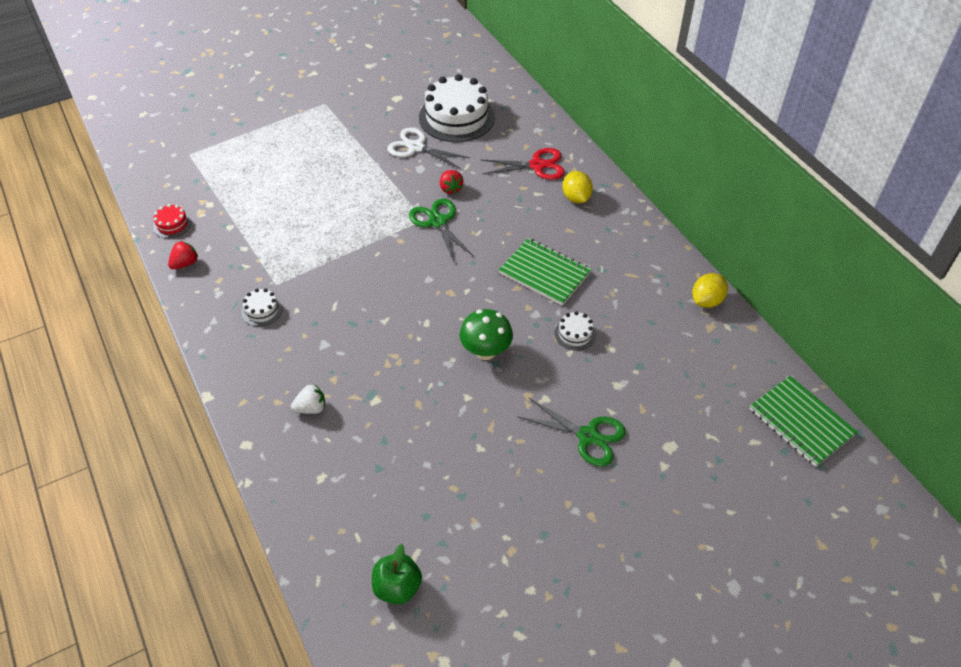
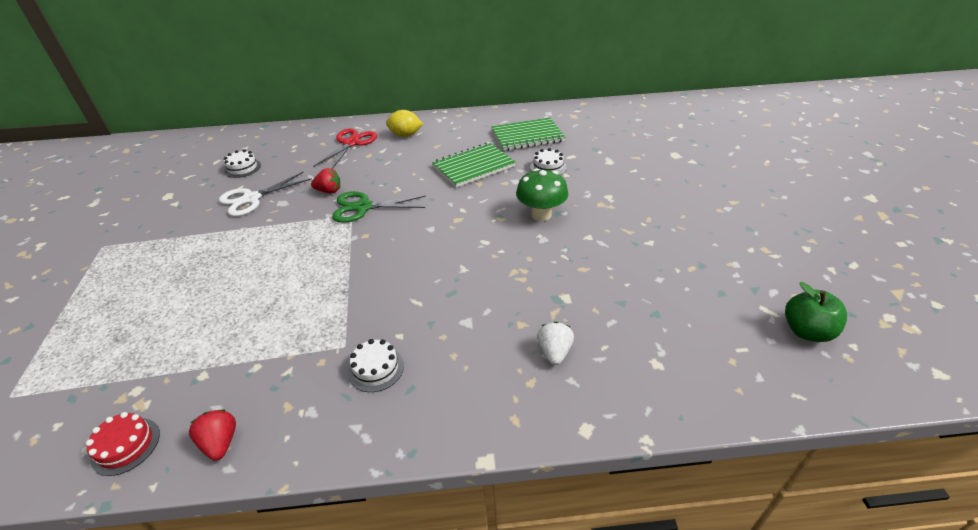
camera: 65 degrees left, 10 degrees down
(456, 117) = (242, 168): white cake -> white cake, size x0.44
(588, 436) = (655, 185): green scissors -> none
(706, 301) = (549, 111): yellow lemon -> none
(801, 422) = (669, 107): green notebook -> green notebook (527, 136)

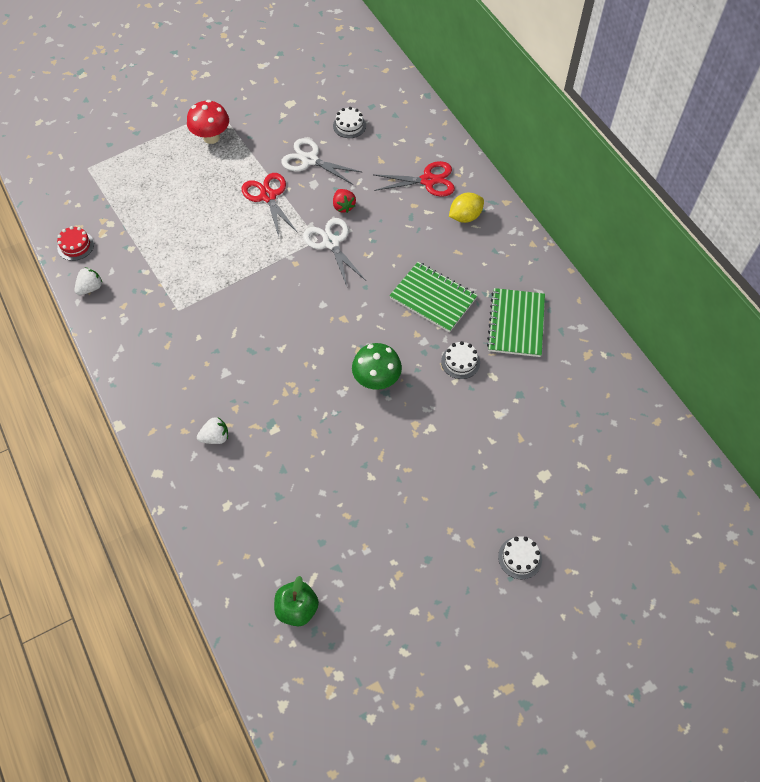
camera: 65 degrees right, 20 degrees up
(131, 259) = (211, 137): none -> red mushroom
(221, 443) = (90, 288): red strawberry -> white strawberry
(262, 235) = (268, 196): none -> red scissors
(363, 207) = (331, 243): green scissors -> white scissors
(376, 369) = (166, 337): white cake -> white cake (520, 557)
(405, 135) = (465, 217): yellow lemon -> yellow lemon turned 75 degrees clockwise
(527, 136) = (516, 324): green notebook -> green notebook turned 45 degrees clockwise

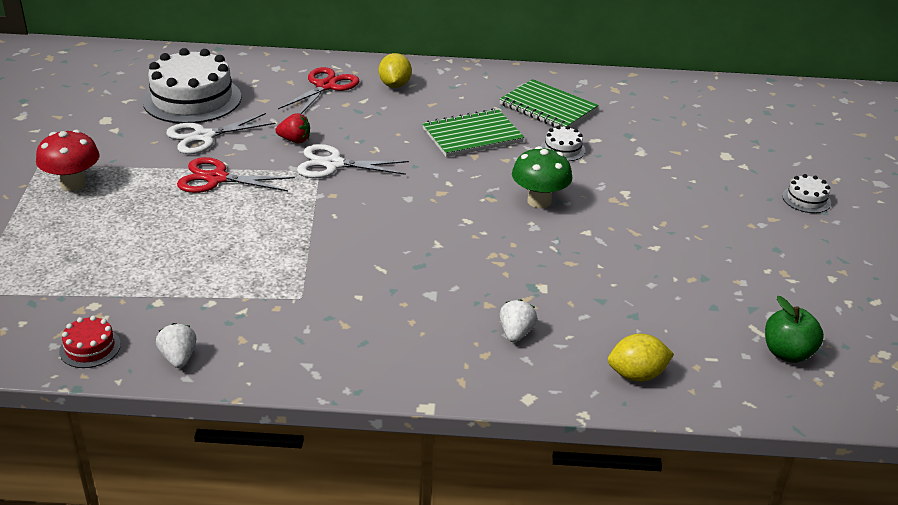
camera: 60 degrees left, 25 degrees down
(215, 523) = (636, 375): none -> yellow lemon
(349, 125) = (192, 99): white cake -> white cake, size x2.26

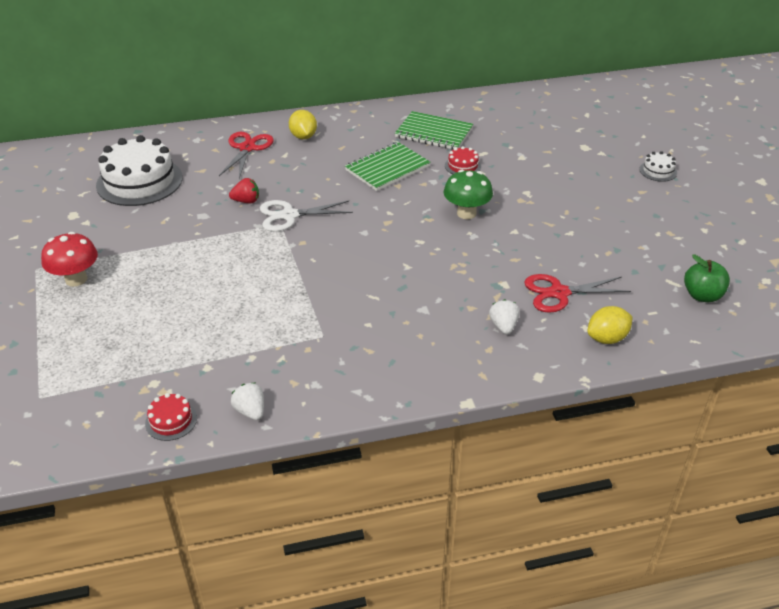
camera: 15 degrees left, 5 degrees up
(204, 136) = (167, 213): white scissors -> none
(216, 178) = (198, 248): red scissors -> red scissors (559, 293)
(563, 149) = (462, 166): white cake -> red cake

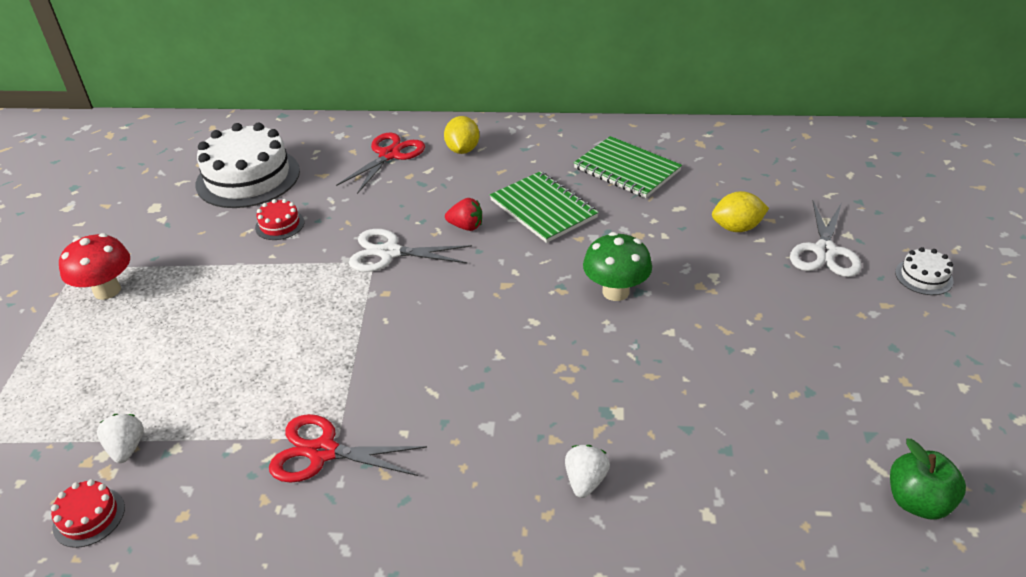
camera: 20 degrees right, 0 degrees up
(246, 201) = (350, 224): red strawberry -> red strawberry (466, 226)
(250, 411) = (188, 529): white strawberry -> white strawberry (127, 448)
(387, 168) = (543, 209): green notebook -> green notebook turned 75 degrees clockwise
(462, 166) = (643, 222): red cake -> red cake (280, 225)
(559, 293) = (691, 445): red scissors -> red scissors (323, 452)
(591, 165) = (824, 251): none -> white scissors
(607, 338) = (732, 541): yellow lemon -> yellow lemon (737, 228)

